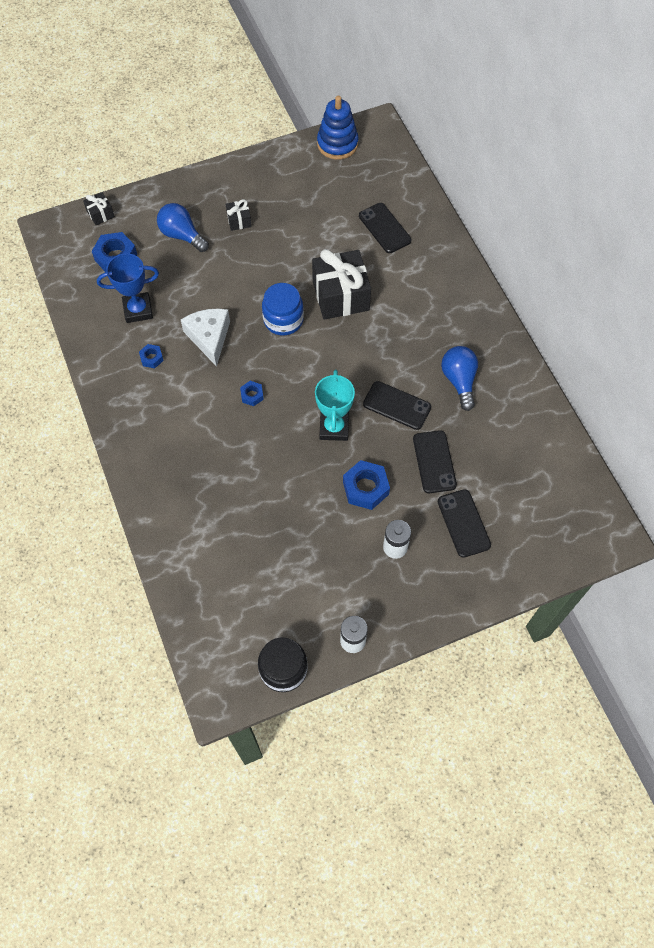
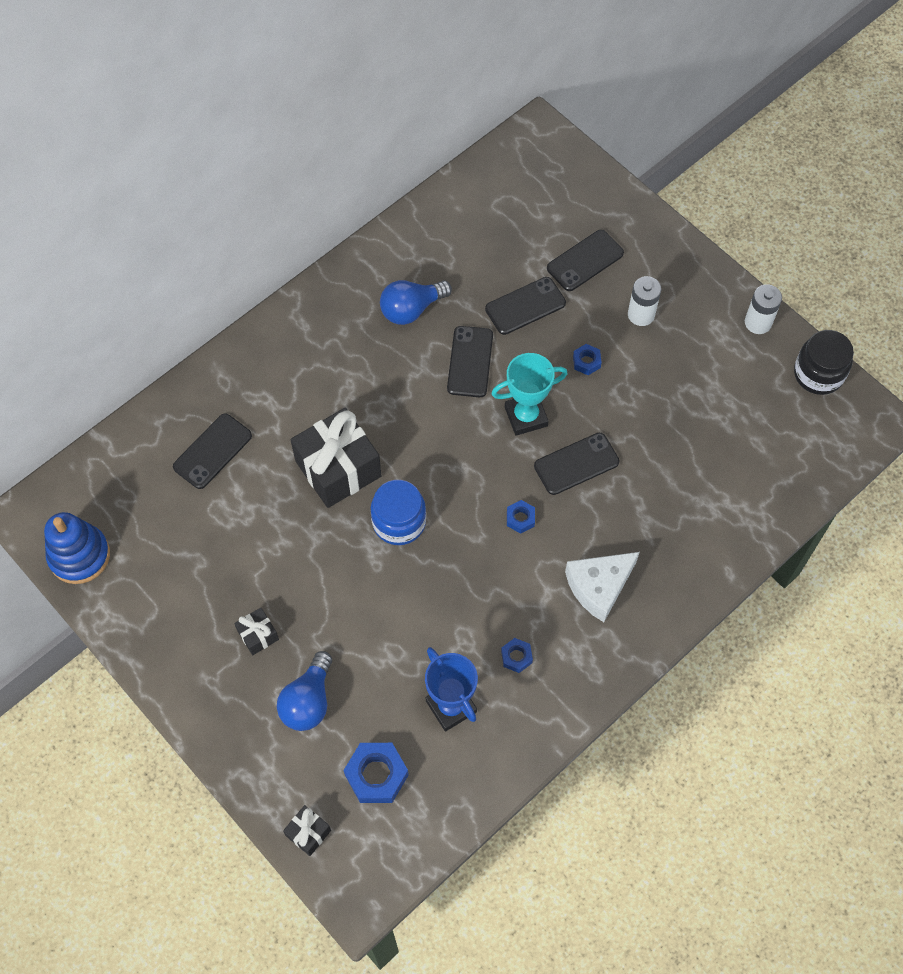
camera: 110 degrees left, 0 degrees up
(209, 337) = (459, 599): white cheese -> white cheese (599, 587)
(279, 448) = (576, 464): none -> black phone
(365, 488) = (586, 362): blue nut -> blue nut, size x0.54

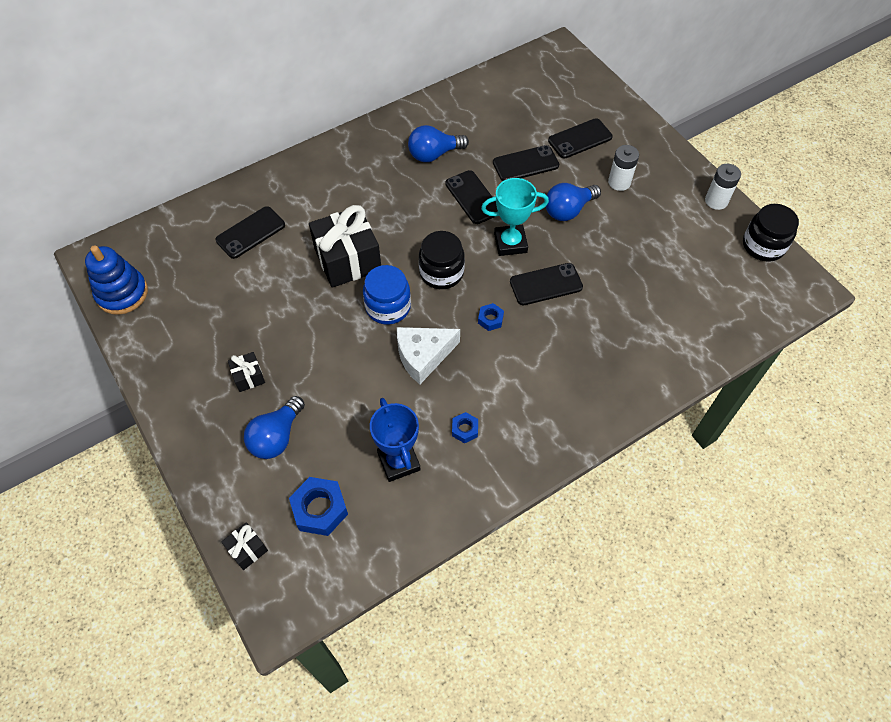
camera: 10 degrees right, 5 degrees down
(452, 468) = (441, 273): none -> black jar
(470, 362) = (473, 197): black phone -> black phone turned 45 degrees counterclockwise
(586, 362) = (568, 210): blue nut -> blue light bulb
(599, 587) = (548, 383): white cheese -> white cheese (423, 356)

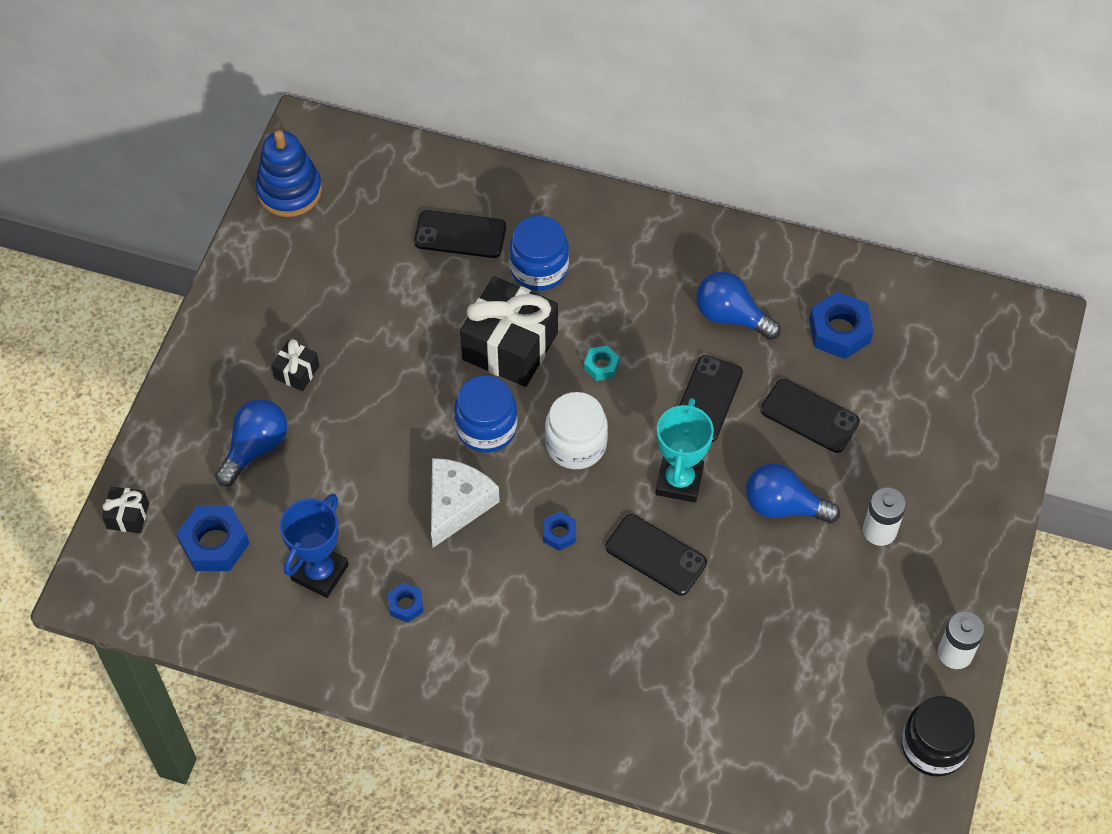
camera: 50 degrees right, 0 degrees up
(276, 437) = (255, 448): blue light bulb -> blue light bulb turned 135 degrees clockwise
(313, 213) = (539, 268): none -> blue jar
(405, 228) = (601, 366): none -> turquoise nut
(423, 356) = (457, 504): white cheese -> white cheese turned 90 degrees clockwise
(441, 273) = (576, 444): black jar -> white jar
(488, 119) = (839, 331): none -> blue nut
(510, 243) = (679, 481): turquoise trophy -> turquoise trophy turned 60 degrees clockwise
(580, 139) = (907, 444): black phone -> none

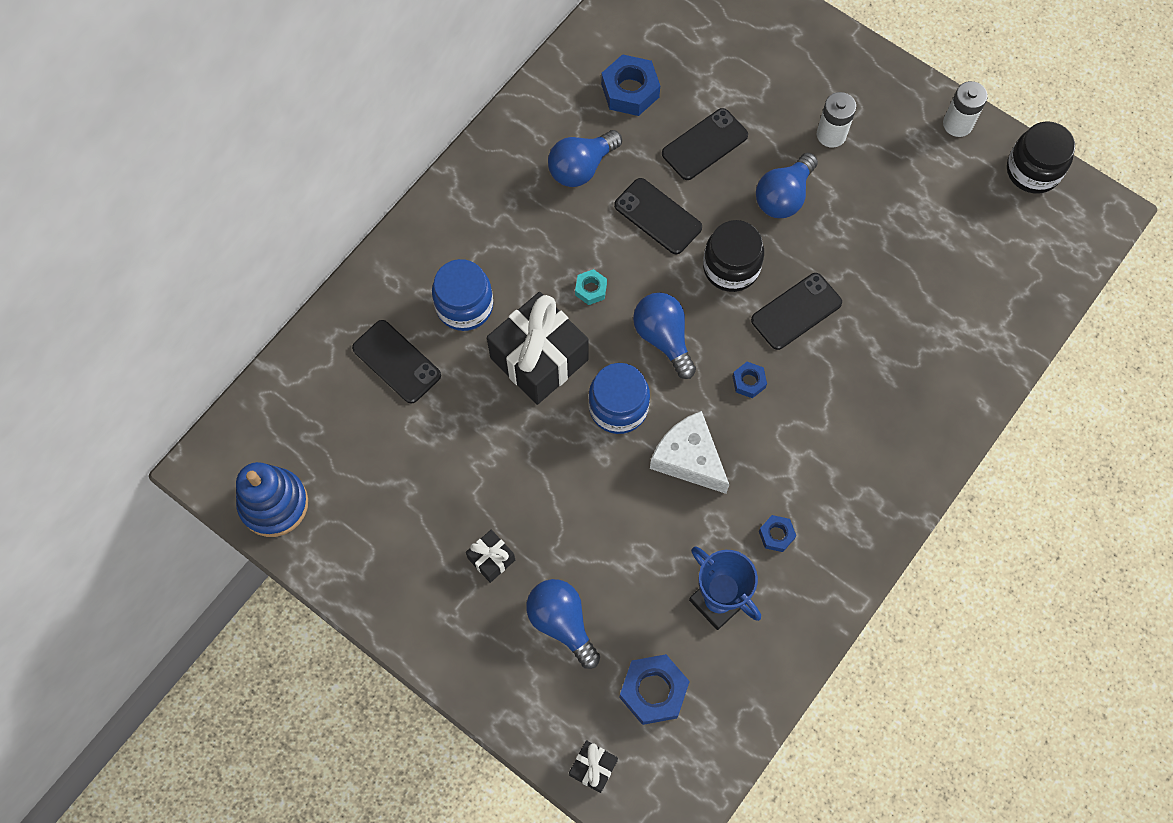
camera: 70 degrees left, 10 degrees up
(460, 234) = (396, 362): black phone -> black phone turned 75 degrees counterclockwise
(576, 444) = (663, 338): white jar -> blue light bulb
(679, 481) = (731, 267): turquoise trophy -> black jar

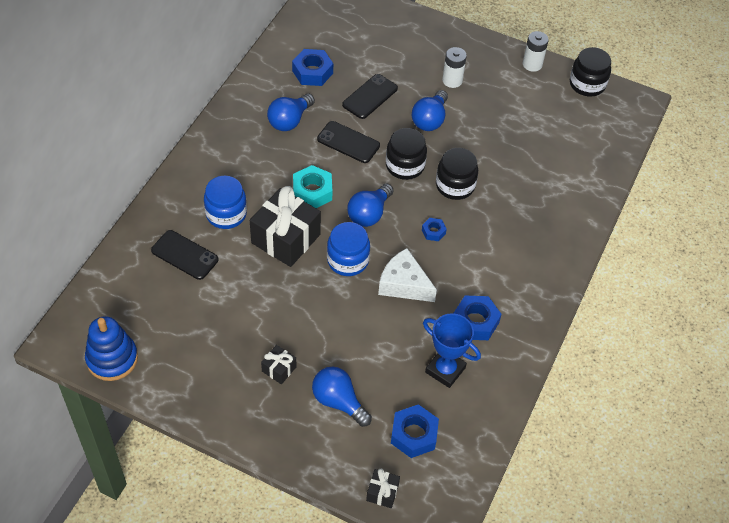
camera: 15 degrees left, 15 degrees down
(591, 289) = (312, 192): turquoise nut -> turquoise nut, size x1.84
(663, 338) = (369, 214): blue light bulb -> blue light bulb turned 105 degrees counterclockwise
(776, 535) = (475, 322): blue nut -> blue nut, size x1.84
(796, 311) = (455, 185): black phone -> black jar

